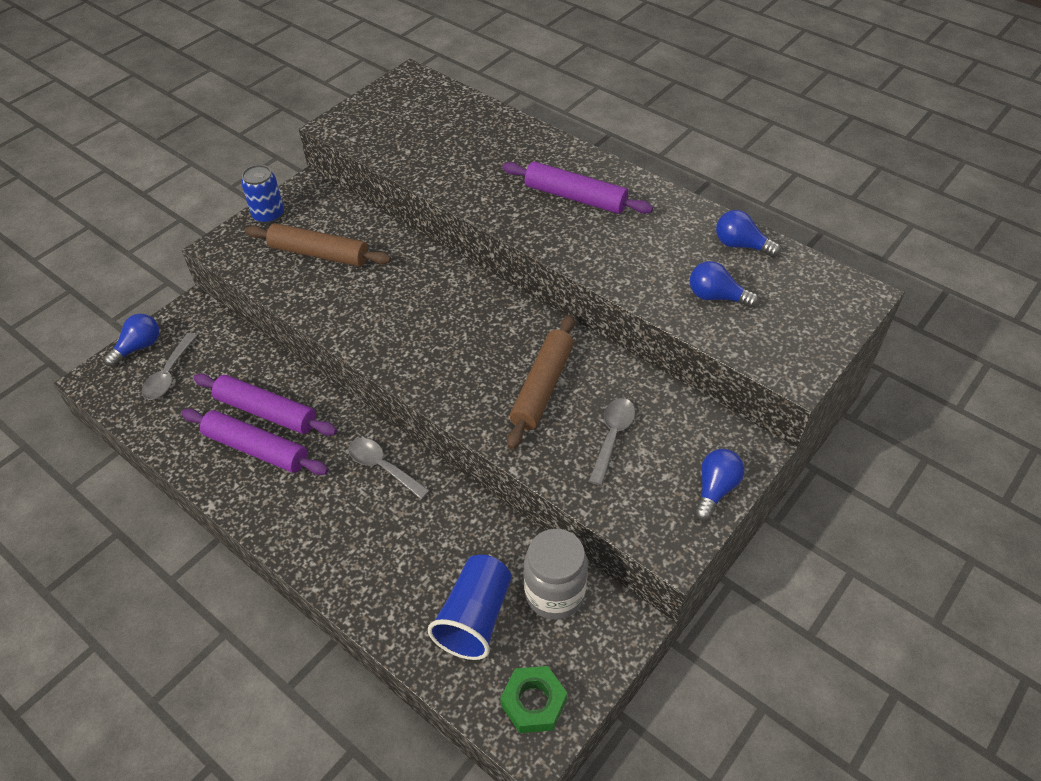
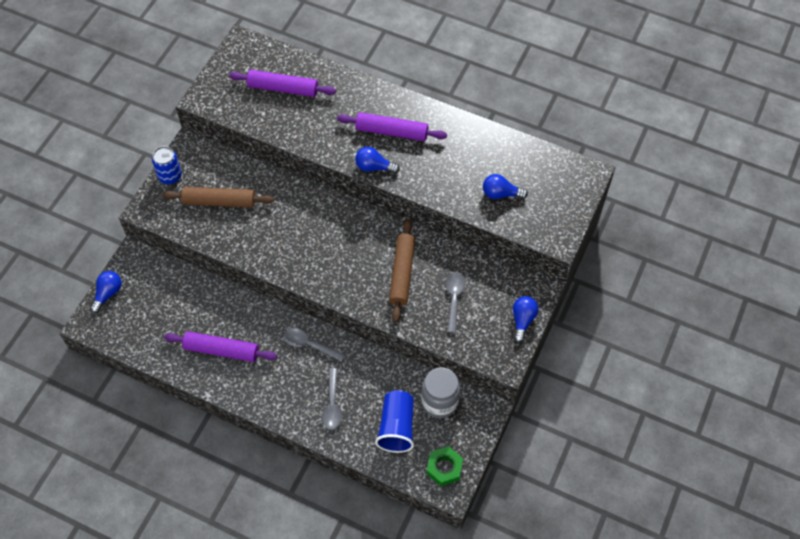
camera: 15 degrees left, 10 degrees up
(169, 374) = (139, 309): grey spoon -> grey spoon (332, 405)
(266, 412) = (218, 323): purple rolling pin -> purple rolling pin (283, 88)
(741, 245) = (509, 150): blue light bulb -> blue light bulb (374, 167)

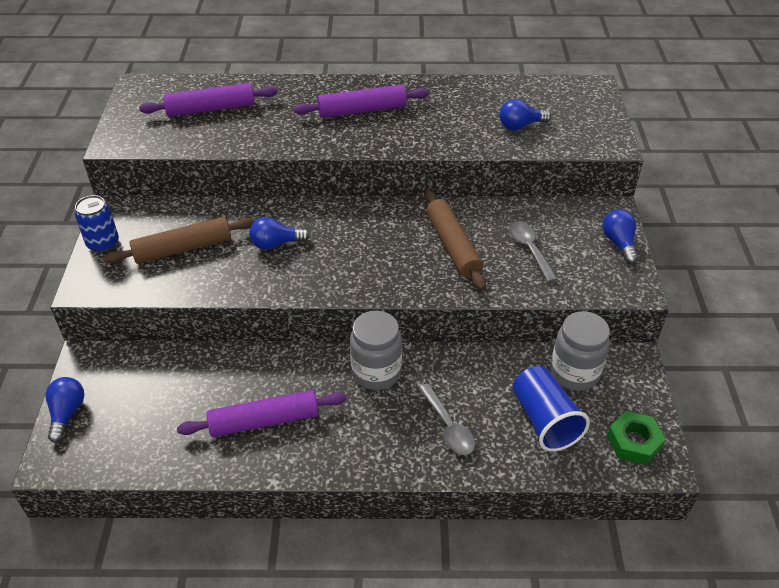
camera: 25 degrees left, 15 degrees down
(309, 345) = (376, 372): grey spoon -> grey jar
(374, 167) = (364, 143): blue light bulb -> blue light bulb (276, 244)

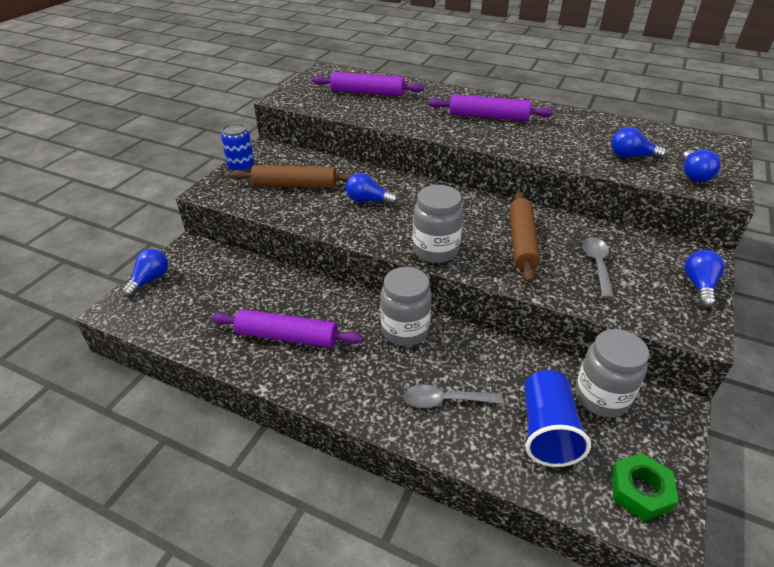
camera: 25 degrees right, 5 degrees down
(377, 281) = (435, 250): none -> grey jar
(448, 427) = (445, 401): grey spoon -> grey spoon turned 90 degrees clockwise
(581, 134) = (693, 175): none -> blue light bulb

